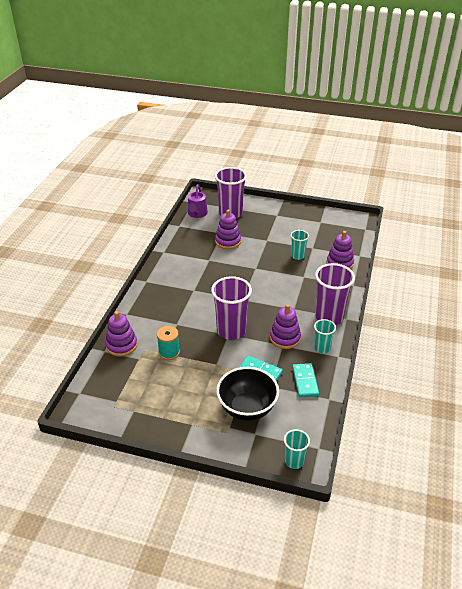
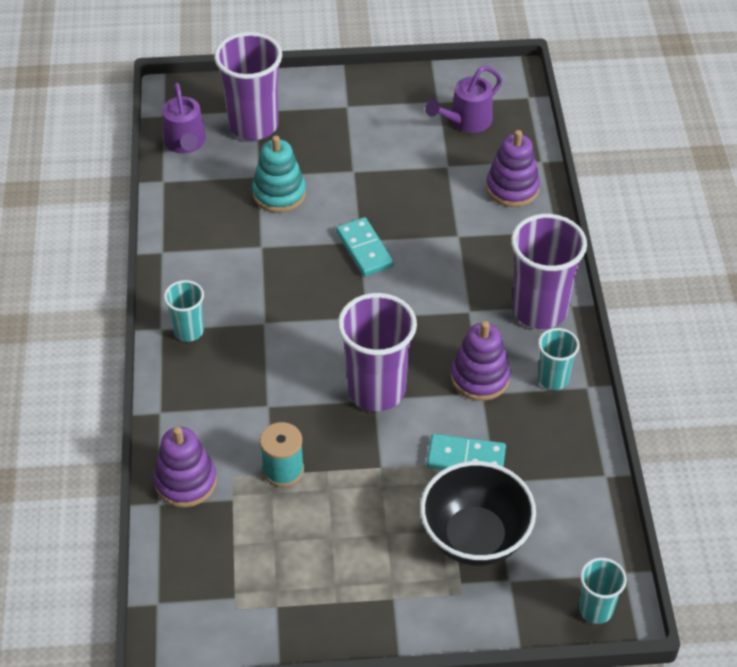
camera: 20 degrees left, 10 degrees up
(228, 241) = (279, 193): purple stacking toy -> turquoise stacking toy
(298, 256) = (428, 192): turquoise cup -> turquoise cup (189, 331)
(305, 381) = (551, 454): turquoise domino -> turquoise domino (364, 249)
(329, 232) = (465, 121): none -> purple watering can

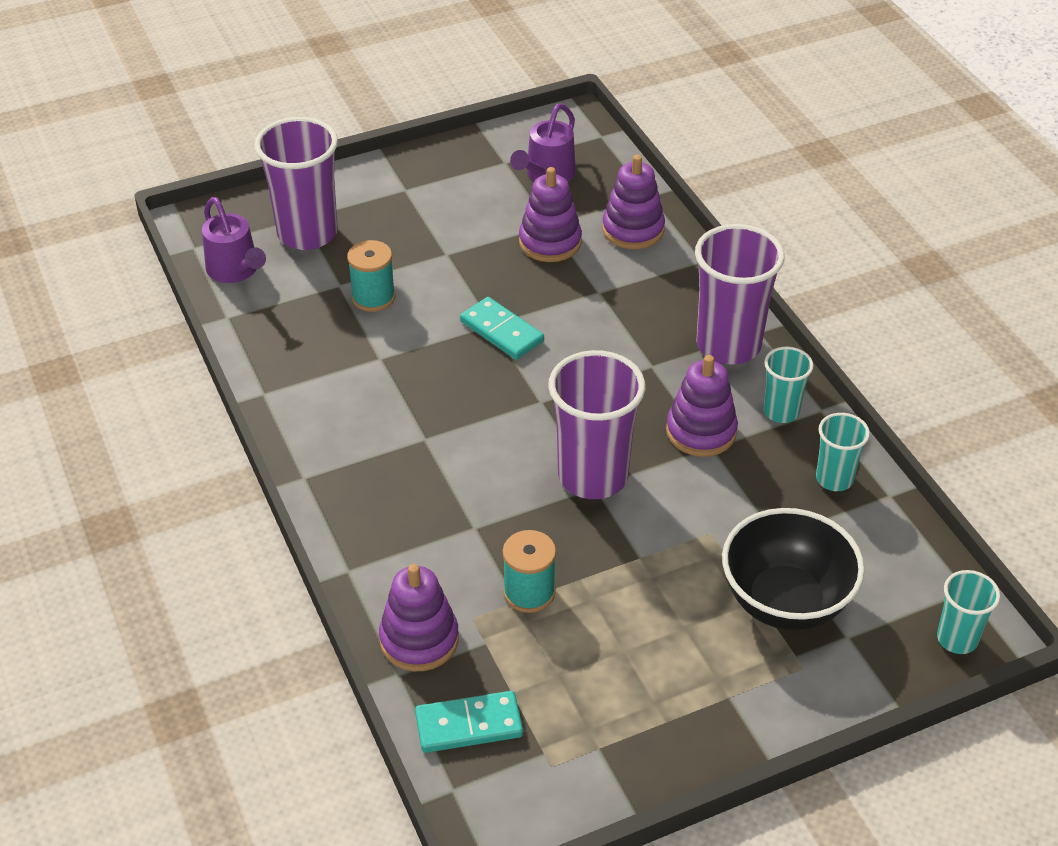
camera: 20 degrees left, 5 degrees down
(189, 331) = (340, 471): turquoise cup -> turquoise cup (834, 479)
(279, 193) = (373, 297): turquoise stacking toy -> turquoise spool
(439, 182) = (550, 242): none -> purple stacking toy
(466, 458) = (730, 520): turquoise domino -> turquoise domino (469, 725)

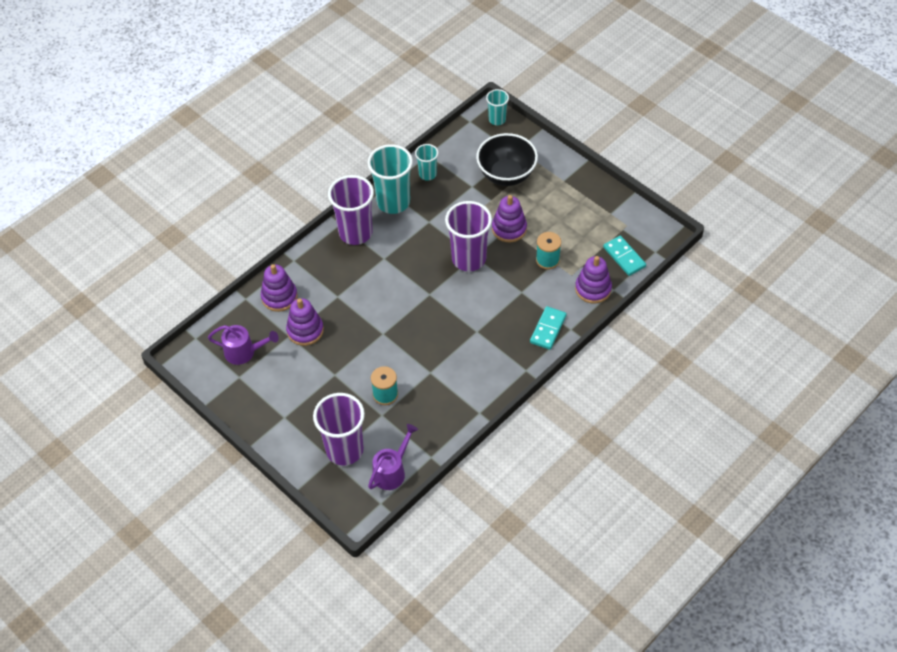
camera: 110 degrees left, 10 degrees up
(502, 331) = (386, 327): turquoise domino -> turquoise domino (548, 329)
(701, 431) = (420, 227): purple stacking toy -> purple stacking toy (509, 229)
(781, 411) = (393, 202): turquoise cup -> turquoise cup, size x1.86

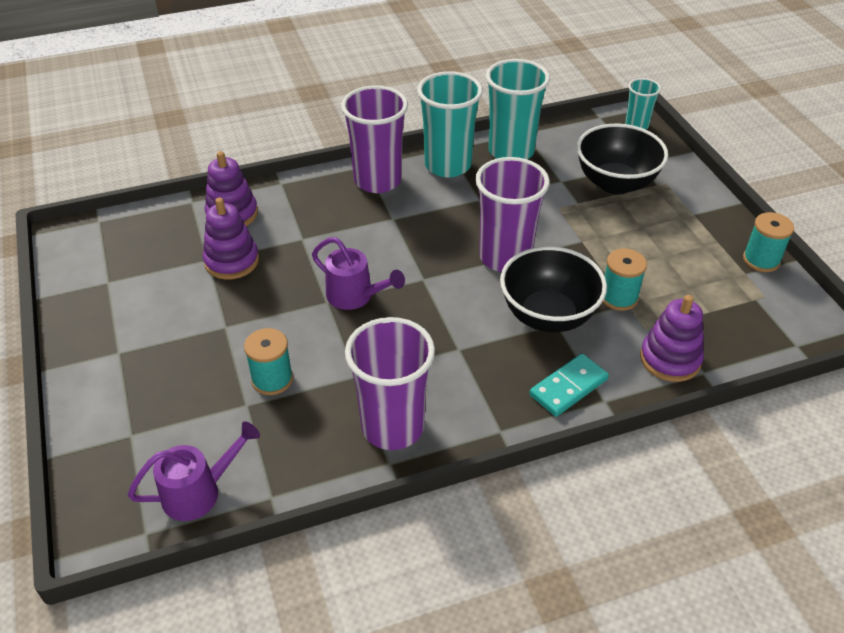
camera: 25 degrees right, 10 degrees down
(244, 352) = (139, 257): purple watering can -> purple watering can (355, 296)
(344, 450) = (159, 430): purple cup -> purple cup (392, 427)
(427, 174) = (511, 151): turquoise cup -> turquoise cup, size x1.86
(509, 229) = (583, 242): purple stacking toy -> none
(514, 289) = (548, 316): none -> black bowl
(615, 200) = (761, 260): none -> turquoise spool
(624, 257) = (741, 335): turquoise domino -> none

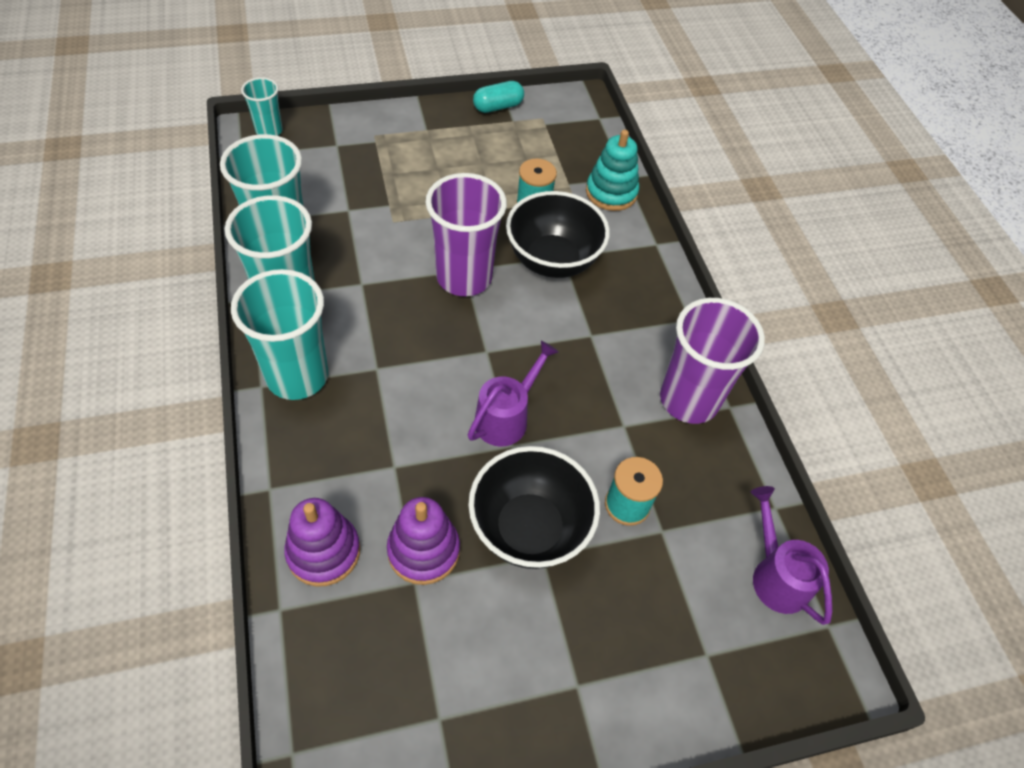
camera: 90 degrees left, 10 degrees up
(377, 180) = (297, 376): purple cup -> turquoise cup
(568, 387) = (641, 264): turquoise domino -> none
(615, 183) = (365, 170): black bowl -> black bowl (529, 528)
(670, 359) = (611, 193): purple stacking toy -> turquoise stacking toy
(761, 260) = (498, 107): turquoise spool -> turquoise capsule

